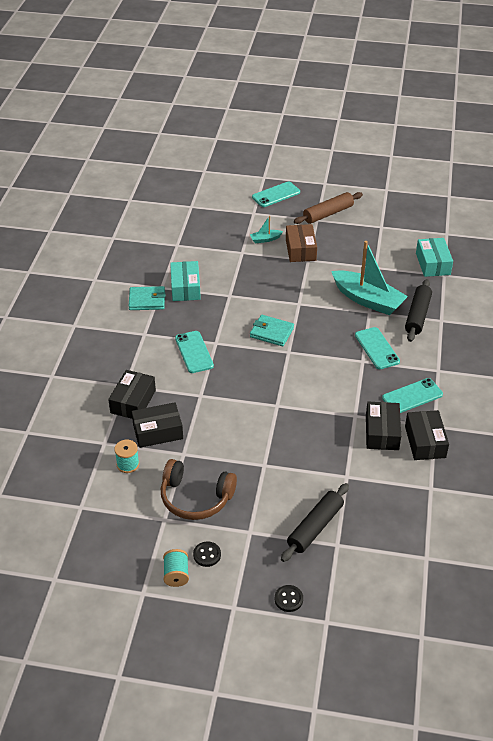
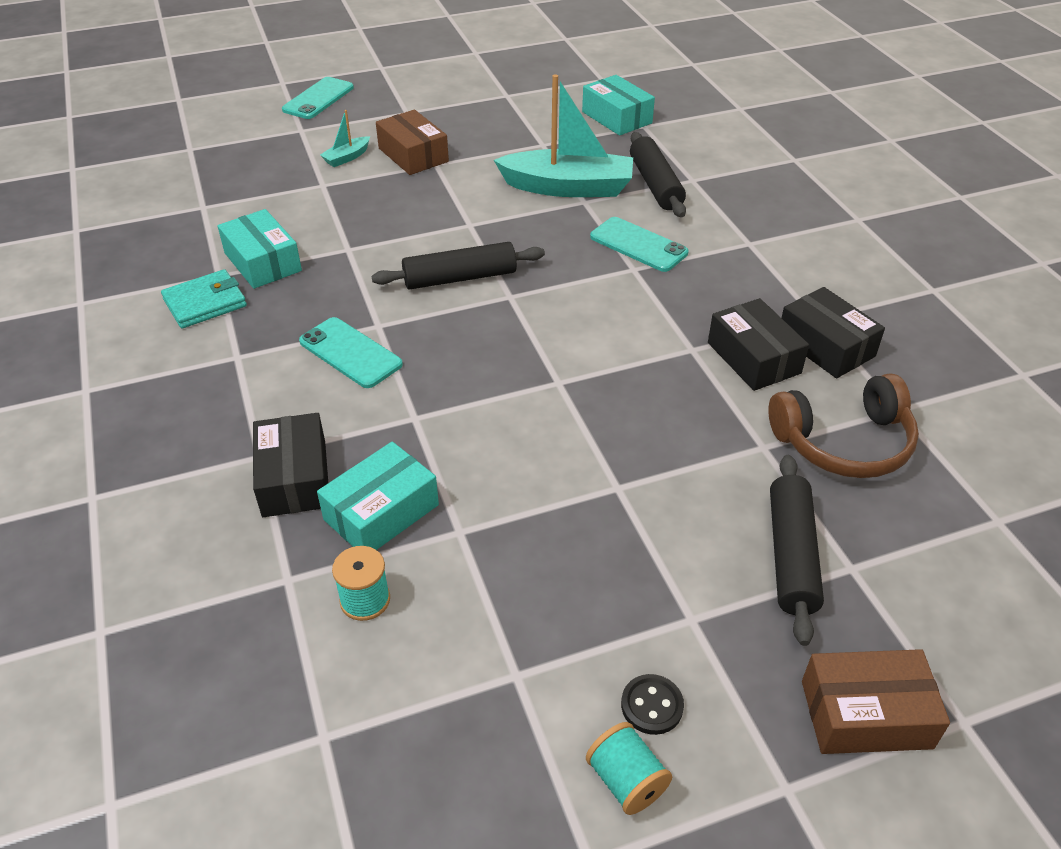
camera: 30 degrees left, 0 degrees up
(158, 431) = (381, 512): black box -> turquoise box
(196, 497) = (544, 602): brown headphones -> brown headphones (843, 442)
(271, 332) = (460, 278): turquoise wallet -> black rolling pin
(288, 599) = (866, 714): black button -> brown box
(328, 214) = (417, 100): brown rolling pin -> none
(412, 396) = (747, 290): turquoise phone -> none

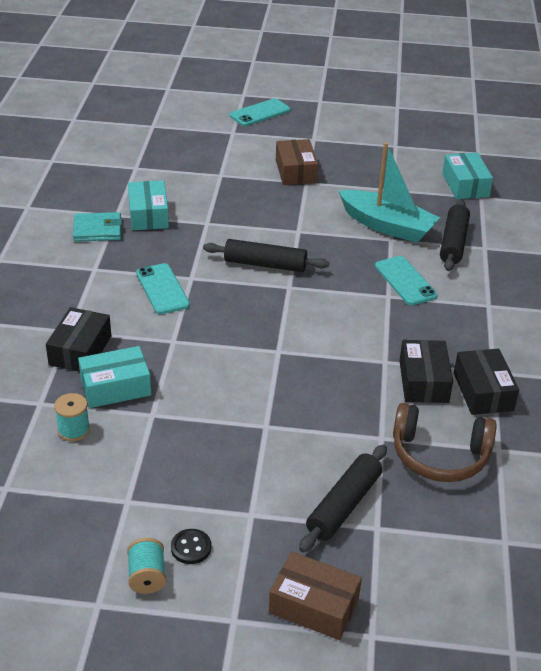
camera: 25 degrees right, 5 degrees down
(347, 157) = (249, 160): turquoise boat -> none

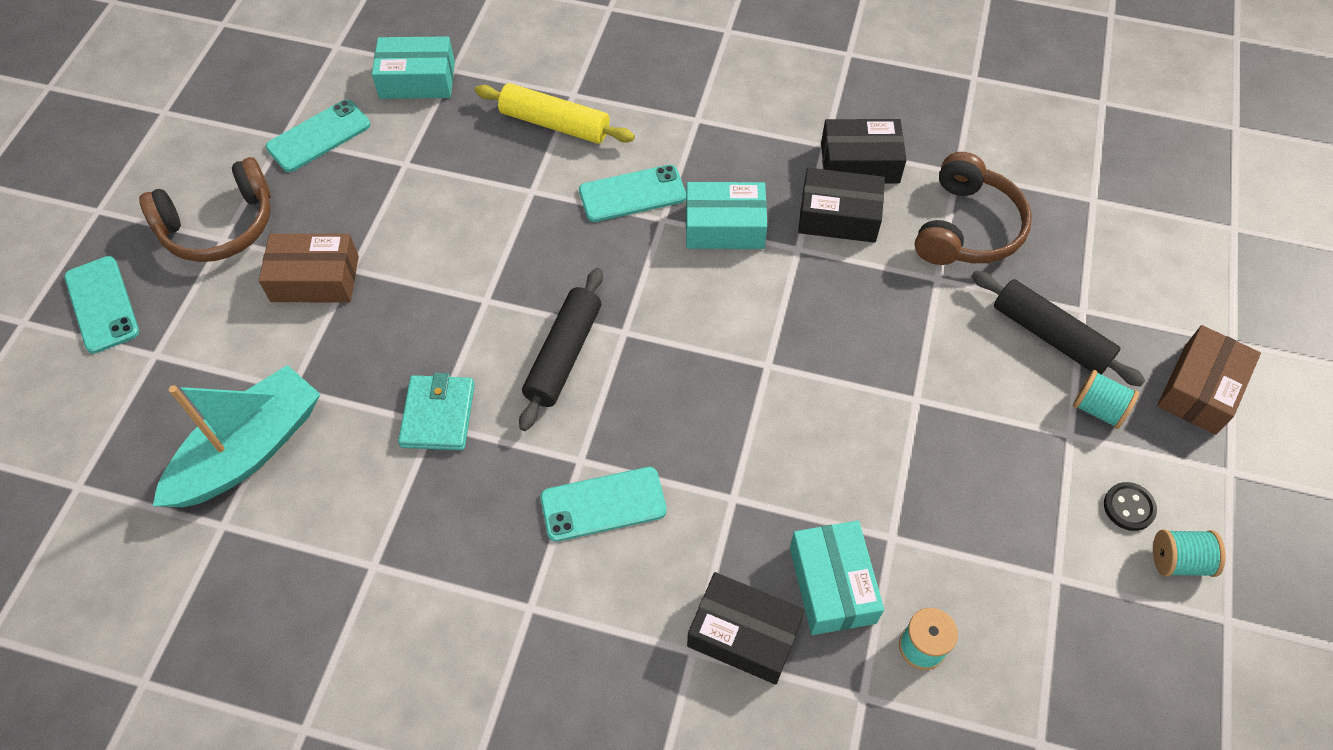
camera: 80 degrees left, 20 degrees up
(97, 230) = (413, 599): turquoise wallet -> turquoise wallet (438, 415)
(148, 215) = (386, 512): turquoise box -> turquoise box (724, 227)
(279, 533) = (1098, 409): none -> turquoise spool
(322, 137) = (219, 225): none -> brown headphones
(387, 226) = (498, 189): turquoise boat -> turquoise boat (249, 450)
(401, 157) = (319, 136): none -> turquoise phone
(453, 243) = (555, 124): black rolling pin -> yellow rolling pin

